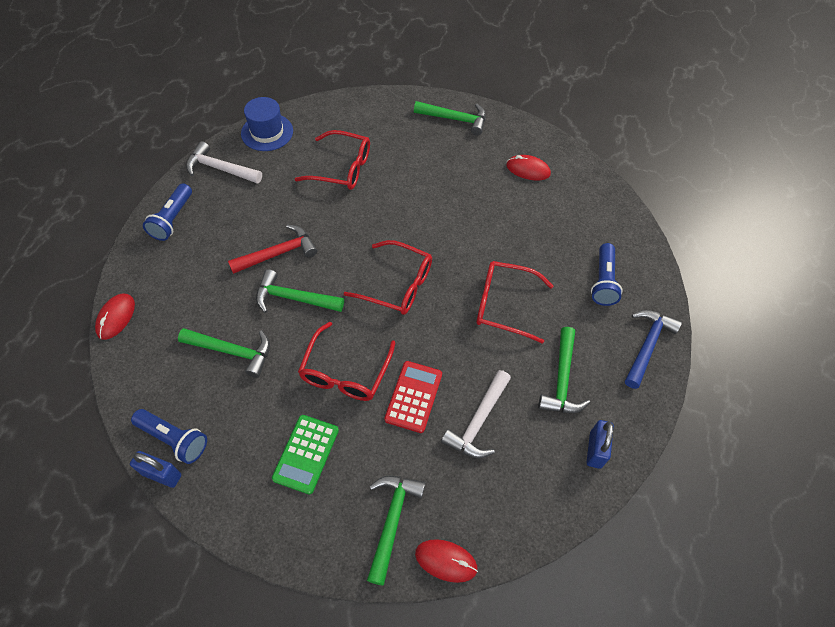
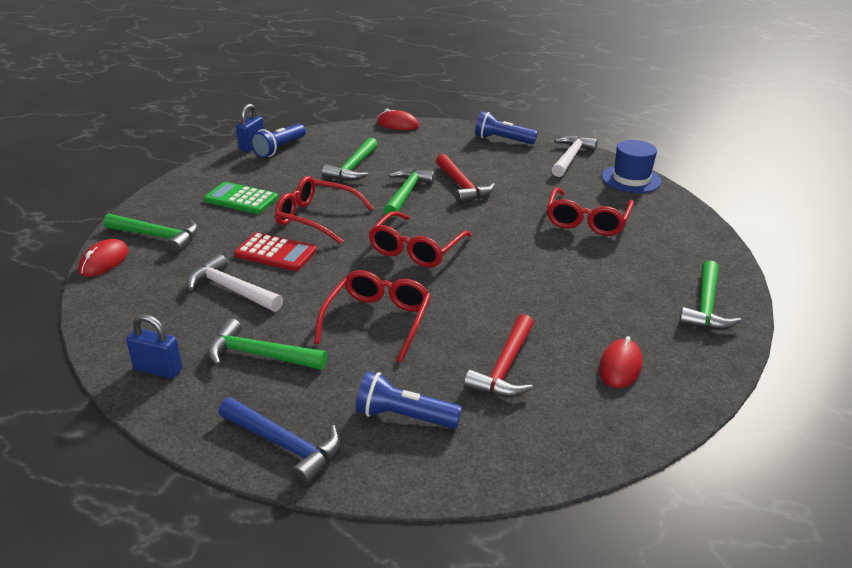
camera: 95 degrees right, 25 degrees down
(543, 228) = (505, 368): none -> red hammer

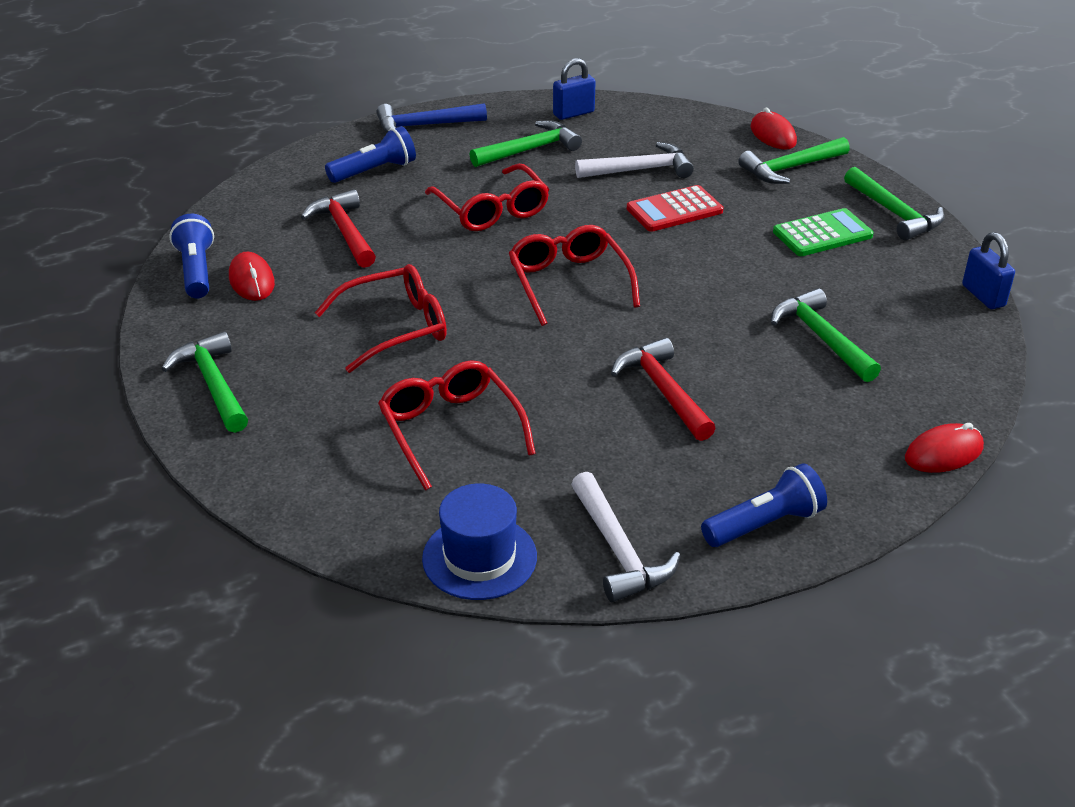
camera: 135 degrees right, 5 degrees up
(279, 149) = (950, 311): blue flashlight -> blue flashlight (196, 271)
(317, 218) = (716, 258): red glasses -> red glasses (394, 328)
(406, 194) = (698, 339): green hammer -> green hammer (894, 213)
(462, 186) = (663, 391): red hammer -> red hammer turned 45 degrees clockwise

